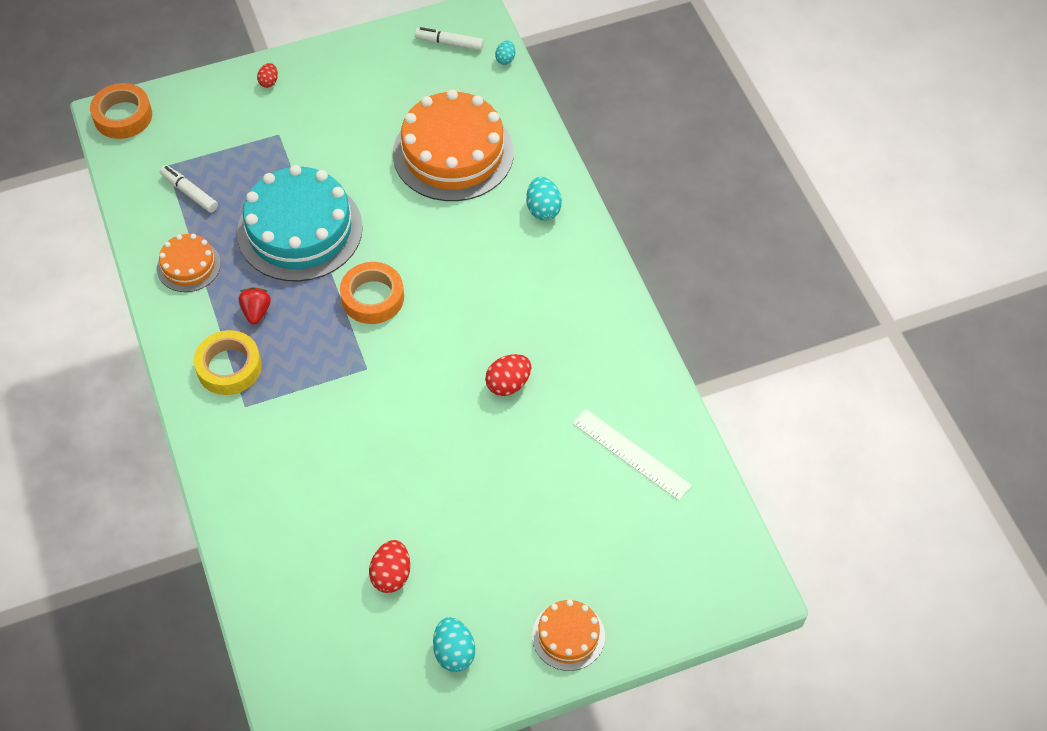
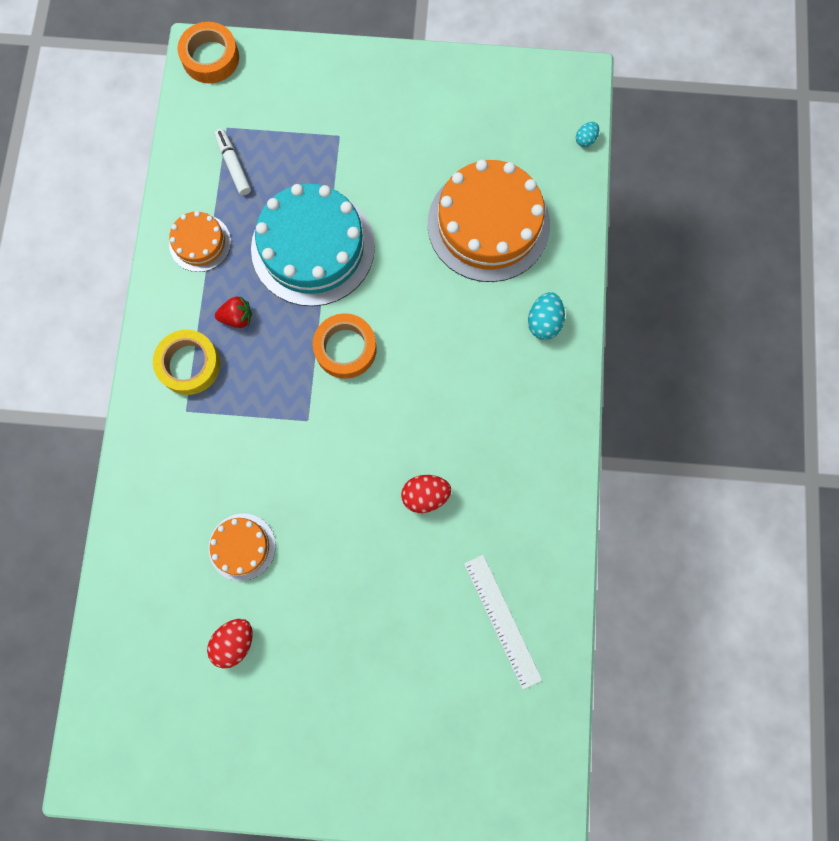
camera: 25 degrees right, 20 degrees up
(256, 312) = (237, 317): red strawberry -> red strawberry turned 60 degrees clockwise
(269, 82) = (355, 74): red egg -> none
(449, 43) = (540, 100): white marker -> none
(454, 652) = (253, 745): turquoise egg -> none
(568, 636) = (359, 778): orange cake -> orange cake (242, 547)

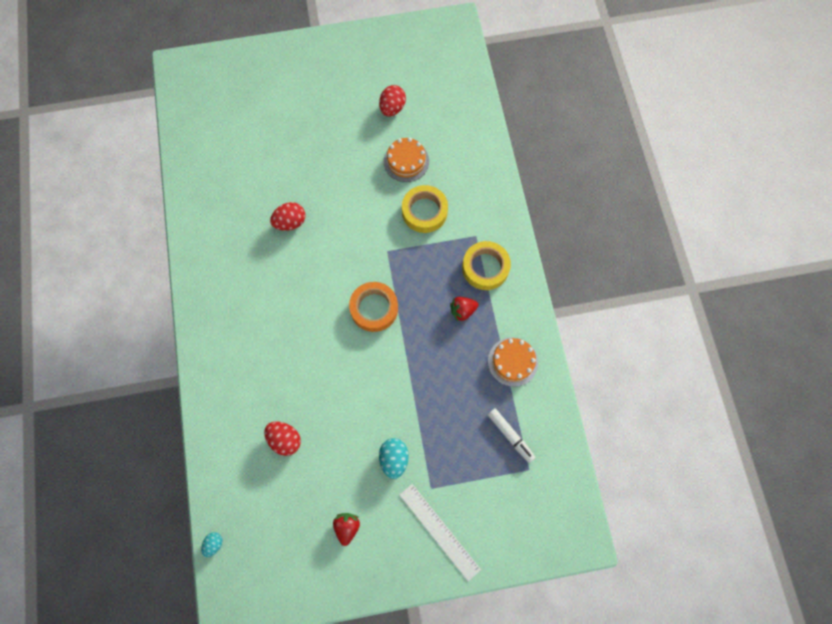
camera: 165 degrees right, 5 degrees down
(210, 58) = (568, 535): orange tape -> none
(241, 463) = (424, 211): none -> yellow tape
(313, 247) = (422, 381): turquoise cake -> none
(439, 121) = (347, 527): none -> red strawberry
(488, 224) = (285, 439): orange cake -> red egg
(502, 620) = (222, 160): white ruler -> white ruler (439, 531)
(543, 322) = (226, 368): turquoise egg -> turquoise egg (394, 459)

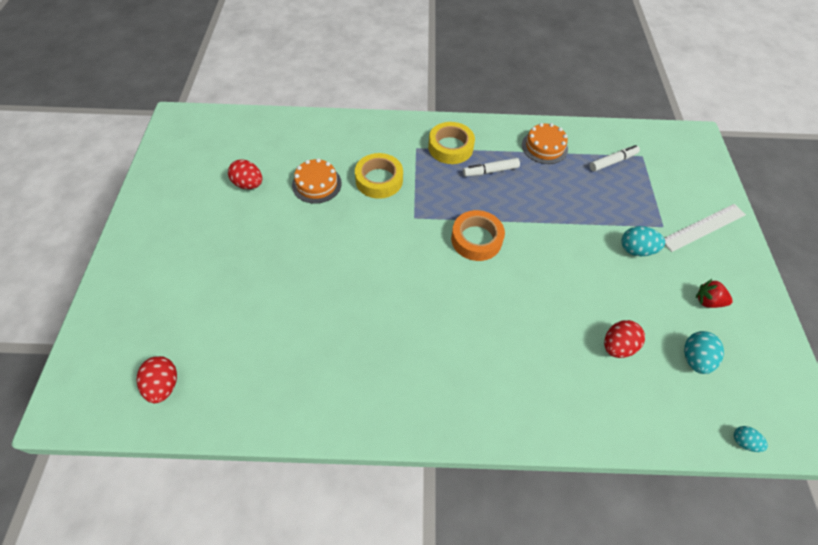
camera: 80 degrees left, 15 degrees down
(284, 508) = (694, 359): none -> turquoise egg
(290, 222) = (354, 301): red egg -> red egg (164, 385)
(462, 311) = (490, 171): red strawberry -> white marker

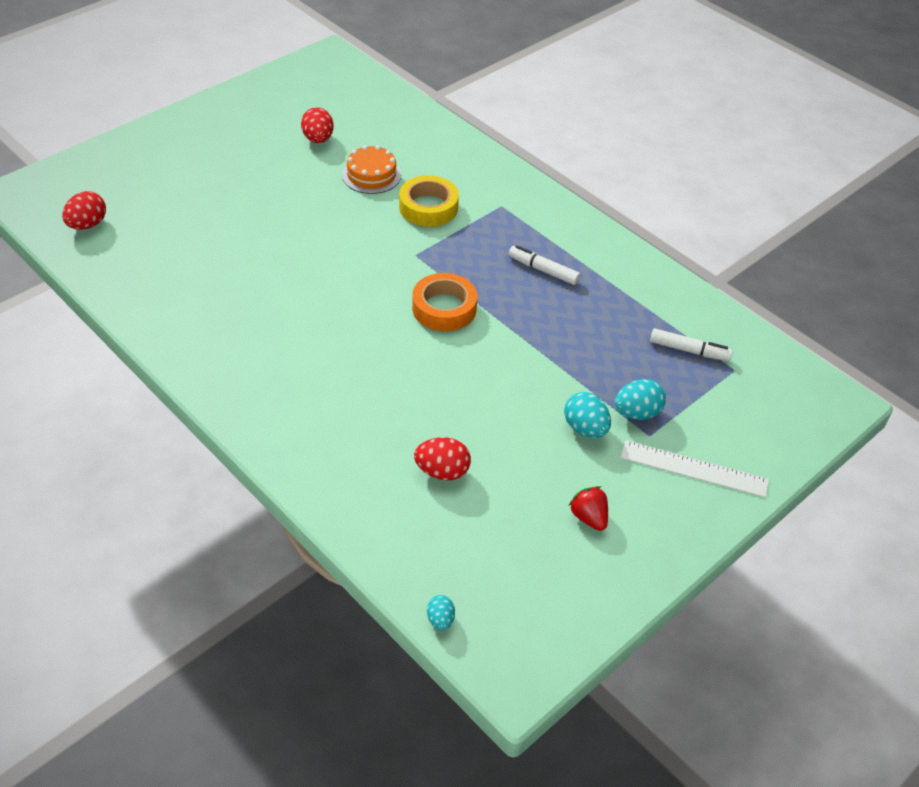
camera: 45 degrees right, 10 degrees down
(450, 147) = (535, 227): yellow tape -> none
(544, 147) = (634, 289): orange cake -> none
(694, 359) = (498, 538): turquoise egg -> turquoise egg (637, 413)

